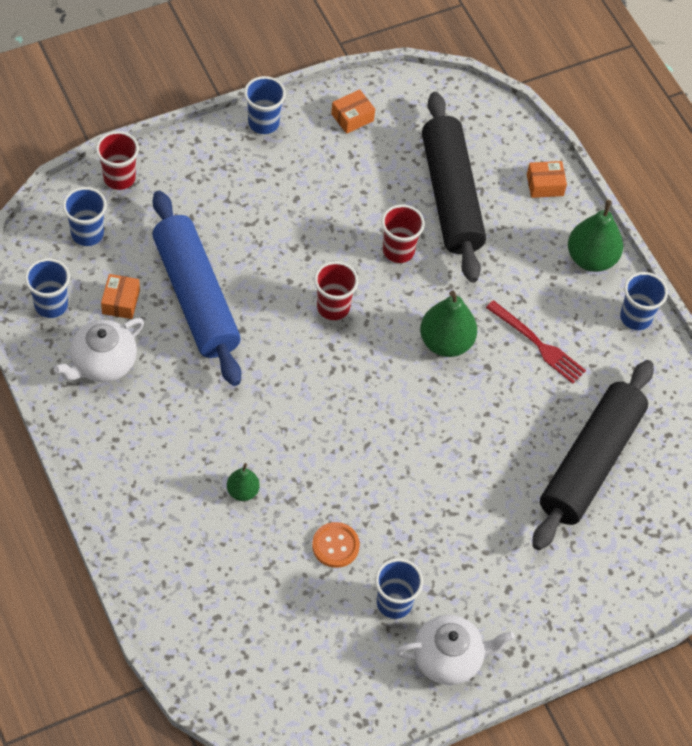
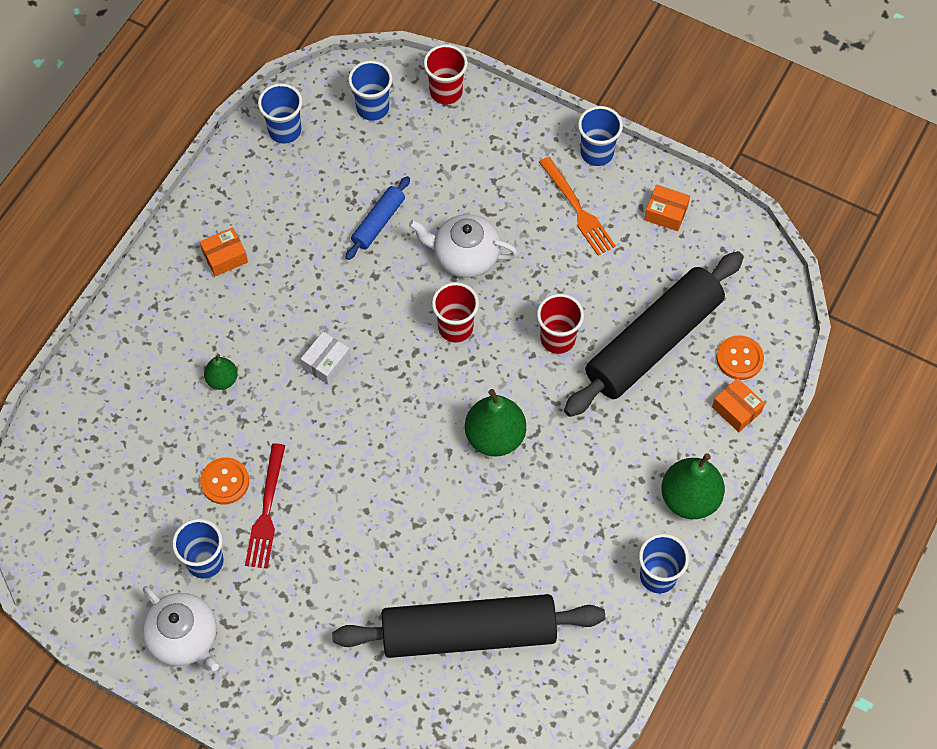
camera: 60 degrees right, 5 degrees up
(103, 363) = (261, 202): white teapot -> white teapot (465, 256)
(121, 302) = (328, 175): orange box -> orange box (225, 257)
(195, 297) = (378, 222): blue rolling pin -> blue rolling pin, size x0.46
(289, 410) = (326, 363): none -> white box
(301, 166) = (577, 209): none -> orange fork
(507, 156) = (739, 358): none -> orange button
(538, 344) = (557, 512): red fork -> red fork (266, 511)

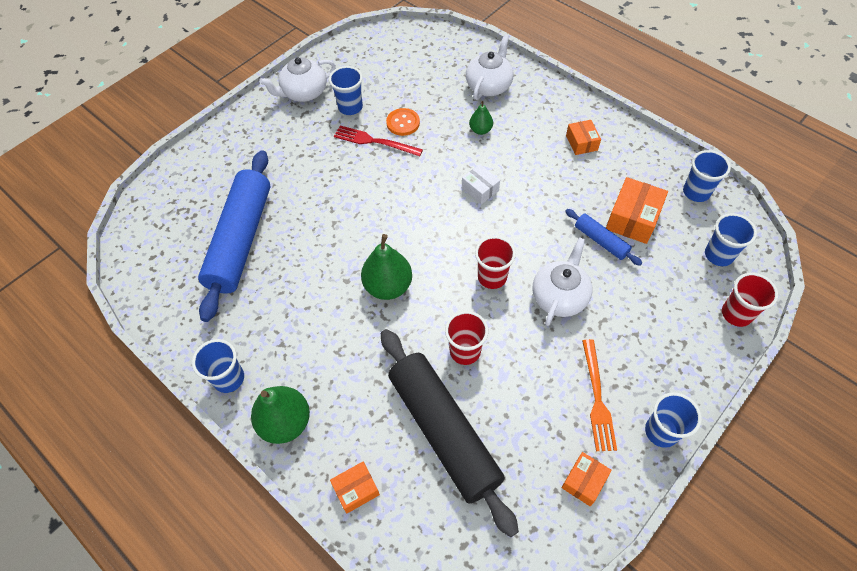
camera: 105 degrees right, 5 degrees down
(133, 383) = (489, 86): none -> white teapot
(338, 193) = (632, 218): none -> orange box
(469, 633) = (240, 240): black rolling pin -> blue rolling pin
(577, 209) = (597, 398): orange fork -> orange fork turned 75 degrees counterclockwise
(739, 358) = (408, 509): orange button -> none

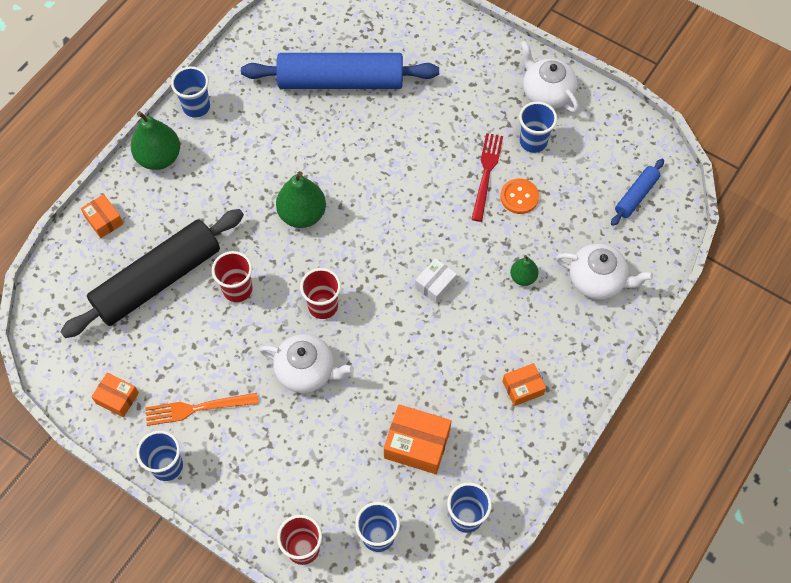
camera: 80 degrees right, 5 degrees up
(601, 241) = (382, 410): blue rolling pin -> blue rolling pin (636, 196)

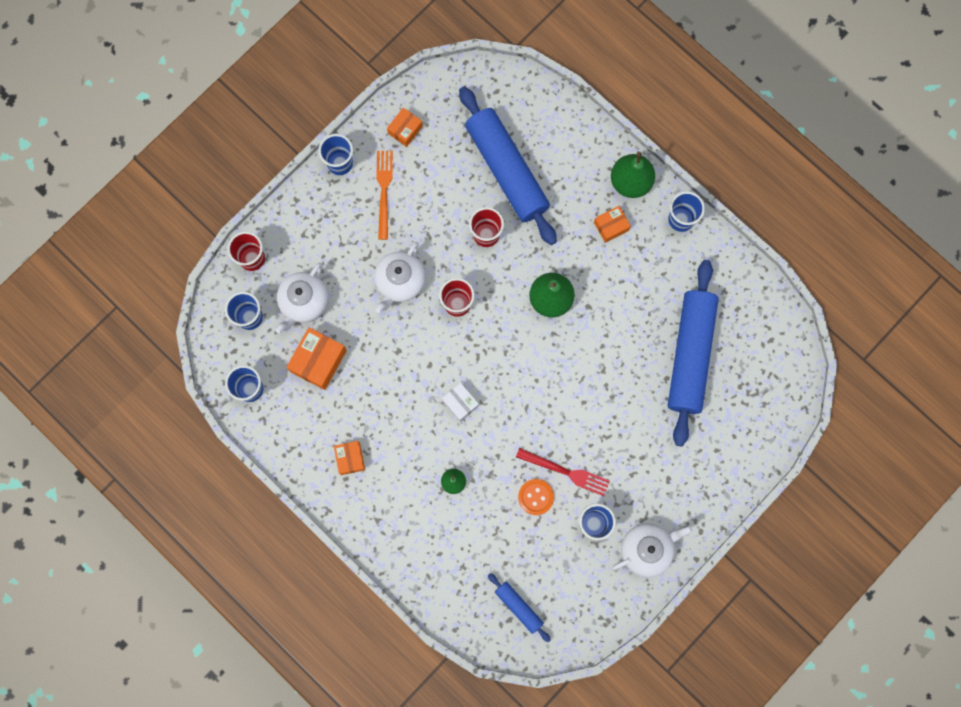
camera: 100 degrees right, 15 degrees up
(104, 220) = (573, 130): orange box -> orange box (611, 226)
(157, 280) = (507, 170): black rolling pin -> blue rolling pin
(597, 280) = (438, 548): white teapot -> white teapot (304, 302)

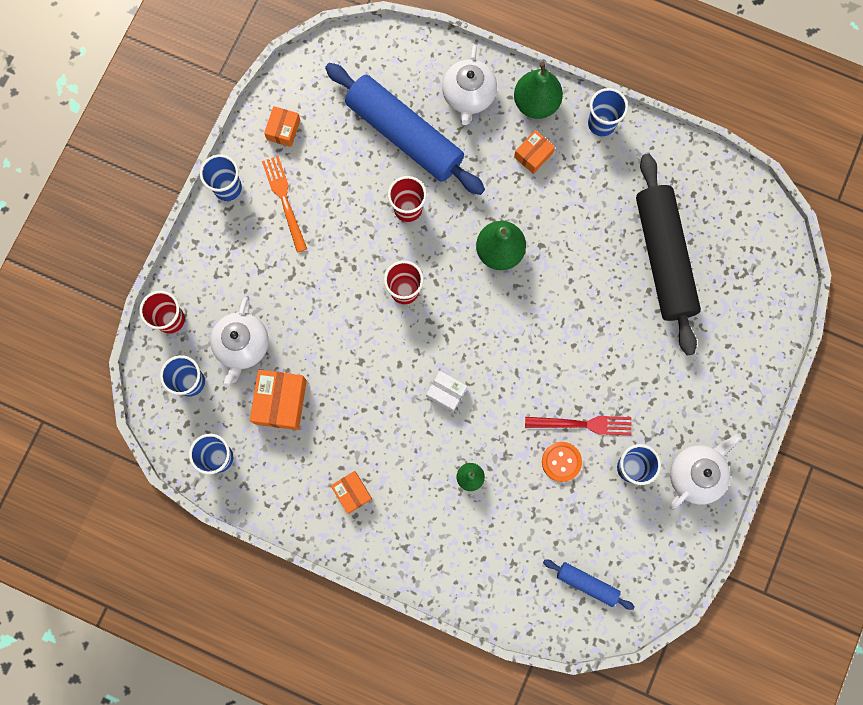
camera: 20 degrees left, 0 degrees up
(400, 282) = (336, 289): white teapot -> white teapot (468, 96)
(690, 355) = (664, 258): blue rolling pin -> black rolling pin

